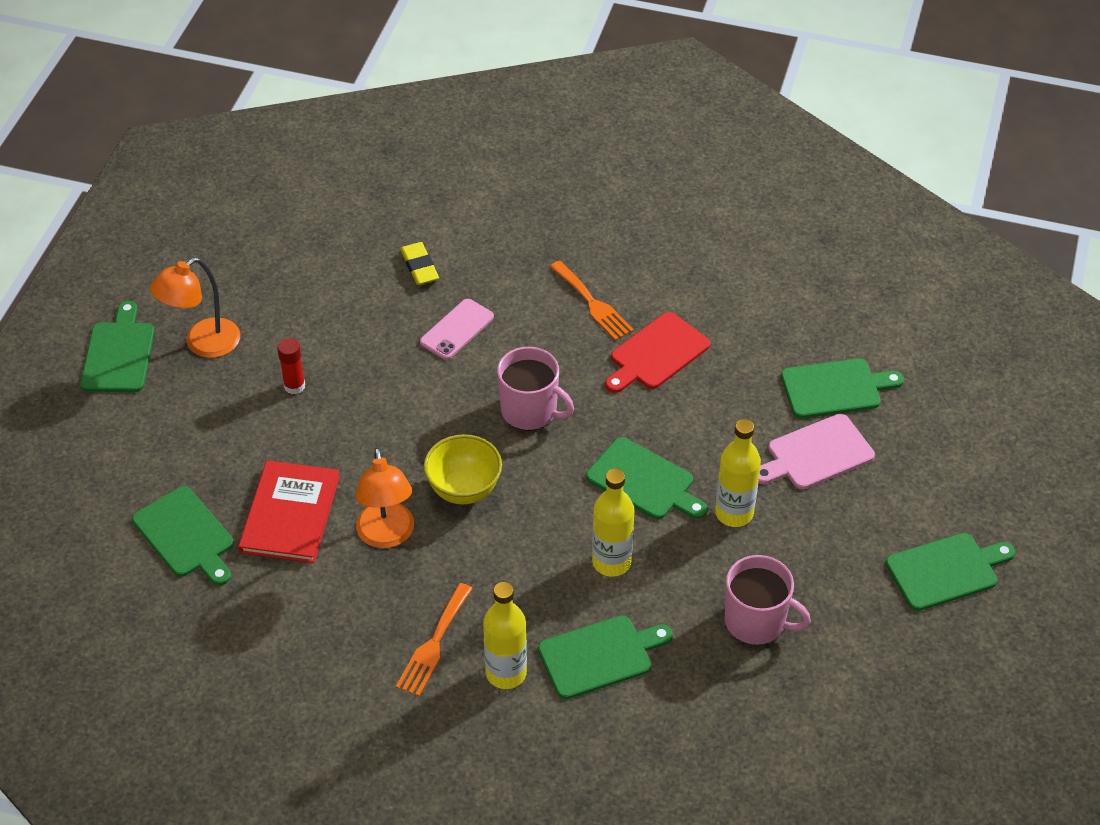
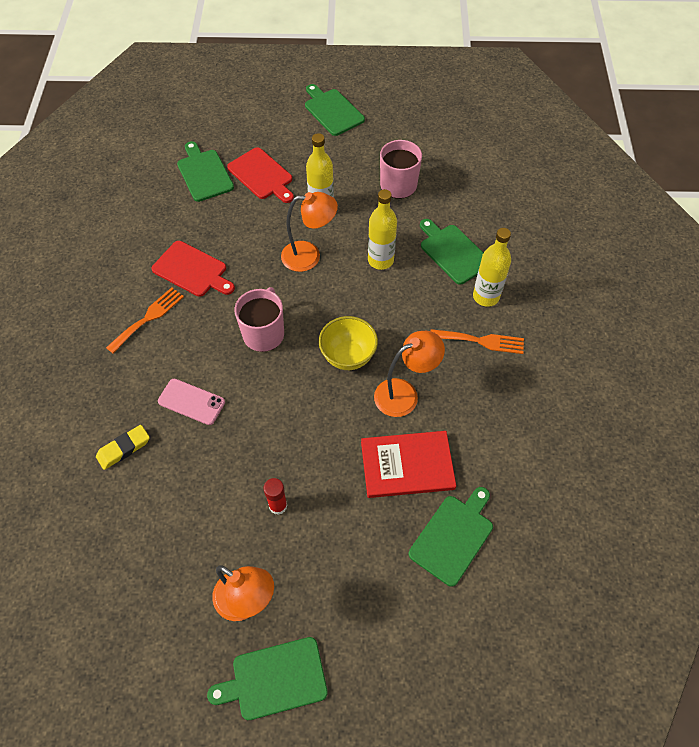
camera: 105 degrees left, 10 degrees up
(644, 481) = (309, 256): green cutting board -> orange lamp
(816, 454) = (262, 175): pink cutting board -> red cutting board

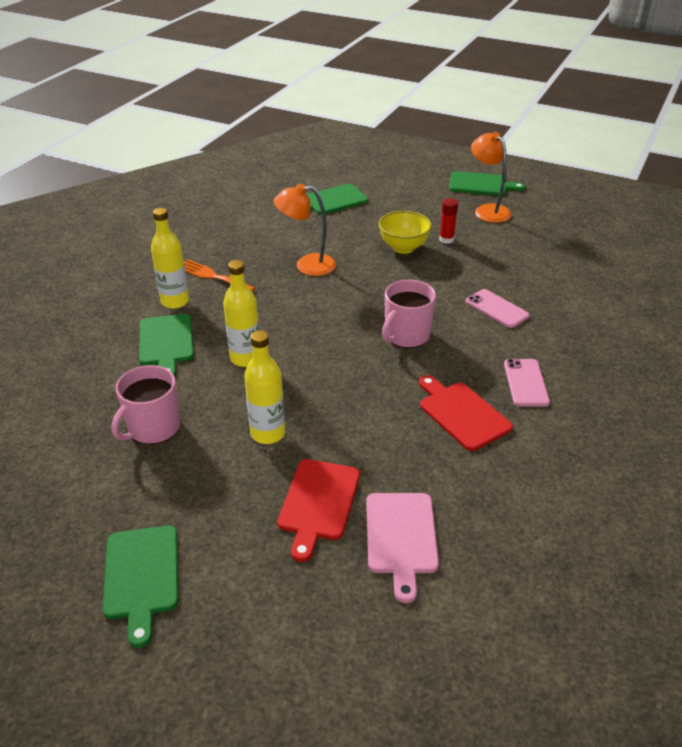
camera: 155 degrees left, 20 degrees down
(123, 448) = (566, 297): yellow eraser -> none
(148, 318) = (526, 383): orange fork -> pink phone
(204, 173) = (401, 537): green cutting board -> pink cutting board
(262, 175) = (318, 503): red cutting board -> red cutting board turned 150 degrees counterclockwise
(309, 256) = (318, 386): orange lamp -> none
(348, 356) = (336, 298): yellow bowl -> yellow bowl (403, 248)
(407, 465) = (337, 233): red book -> none

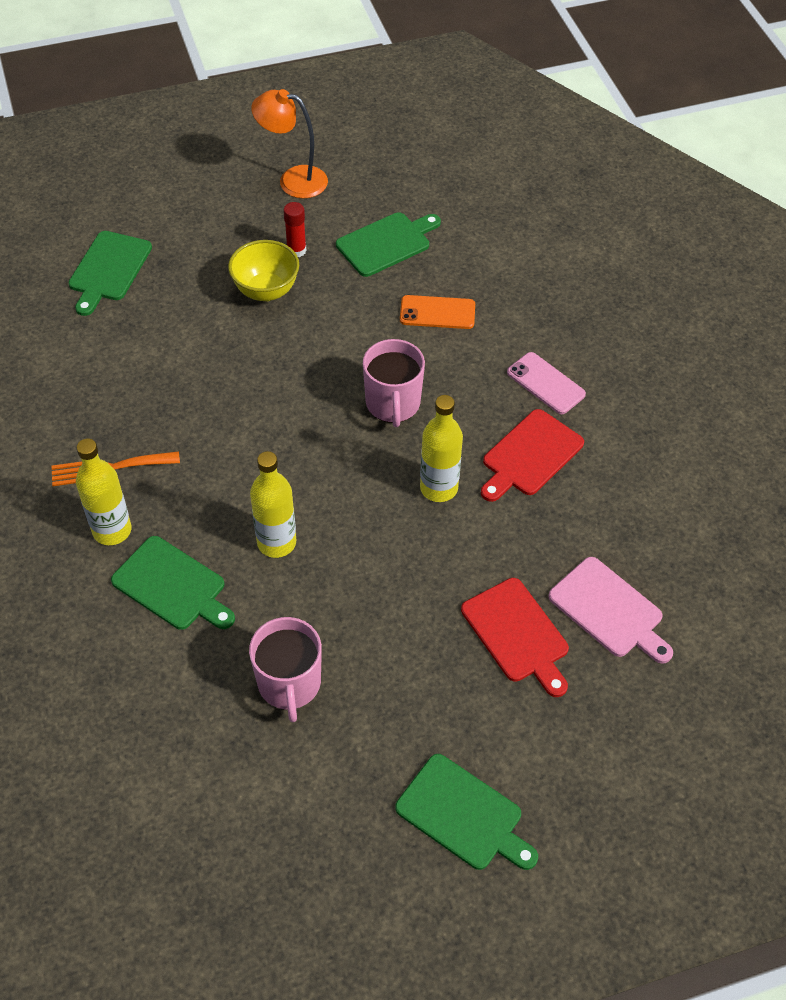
camera: 45 degrees left, 15 degrees up
(267, 433) = (398, 604): yellow bottle -> yellow bottle (439, 488)
(307, 265) = (194, 382): orange lamp -> none
(461, 413) = (530, 456): red cutting board -> red cutting board turned 60 degrees counterclockwise
(481, 184) = (246, 143): green cutting board -> green cutting board (386, 243)
(496, 309) = (437, 313): pink phone -> orange phone

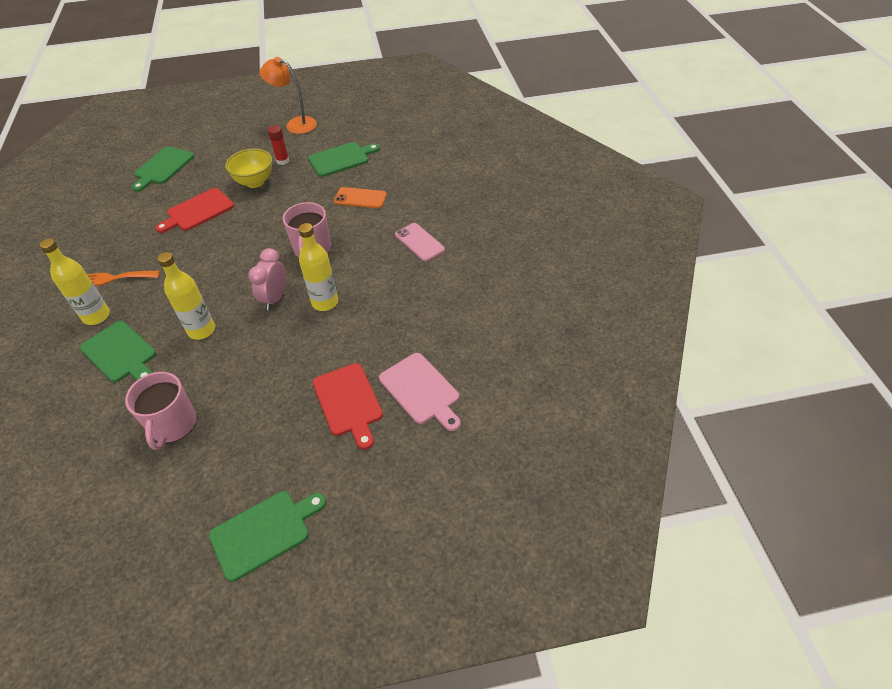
camera: 10 degrees right, 5 degrees down
(365, 486) = (275, 298): none -> pink clock
(463, 815) = (264, 532): green cutting board -> green cutting board turned 75 degrees counterclockwise
(530, 456) = (395, 285): red cutting board -> red cutting board (198, 211)

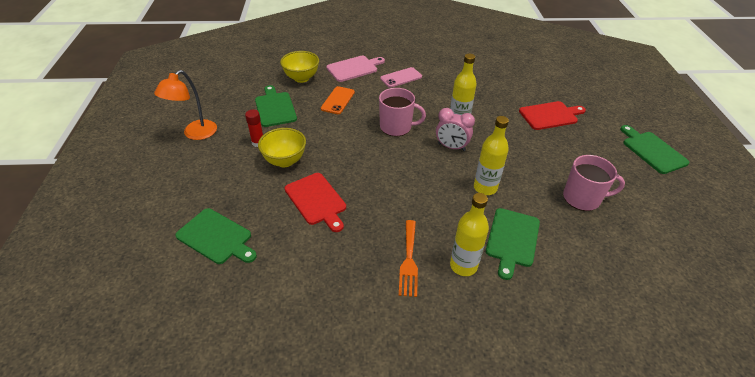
camera: 85 degrees left, 5 degrees down
(120, 353) = (512, 240): green cutting board -> green cutting board turned 150 degrees clockwise
(401, 165) = (301, 78): none -> yellow bowl
(421, 391) = (538, 88): pink cutting board -> pink cutting board (354, 68)

